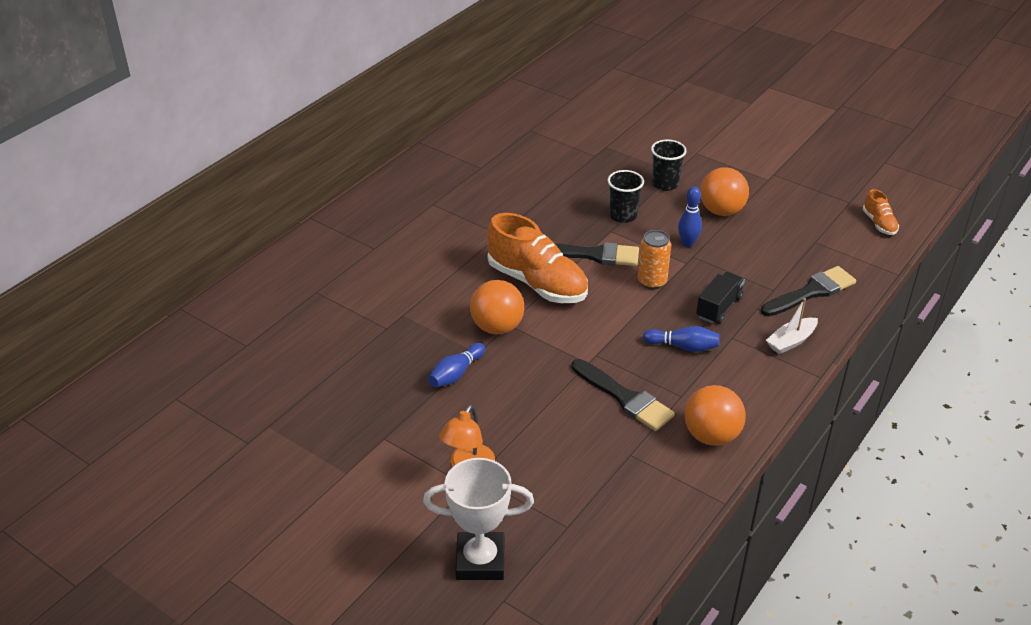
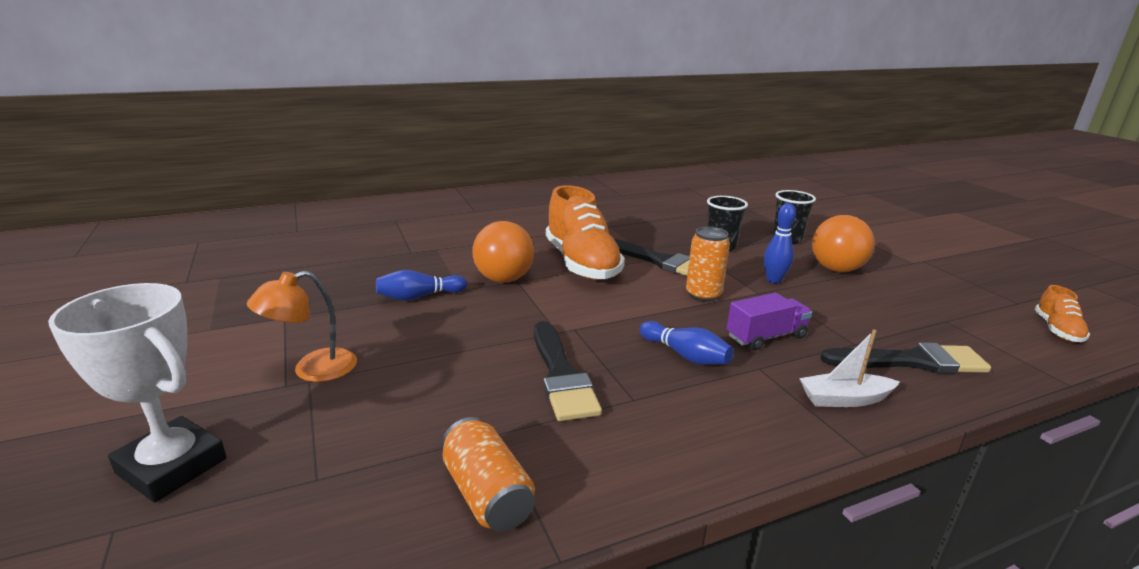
camera: 30 degrees right, 15 degrees down
(661, 490) = (487, 494): none -> orange can
(711, 436) = (630, 458): orange ball -> none
(719, 307) = (766, 337): black truck -> purple truck

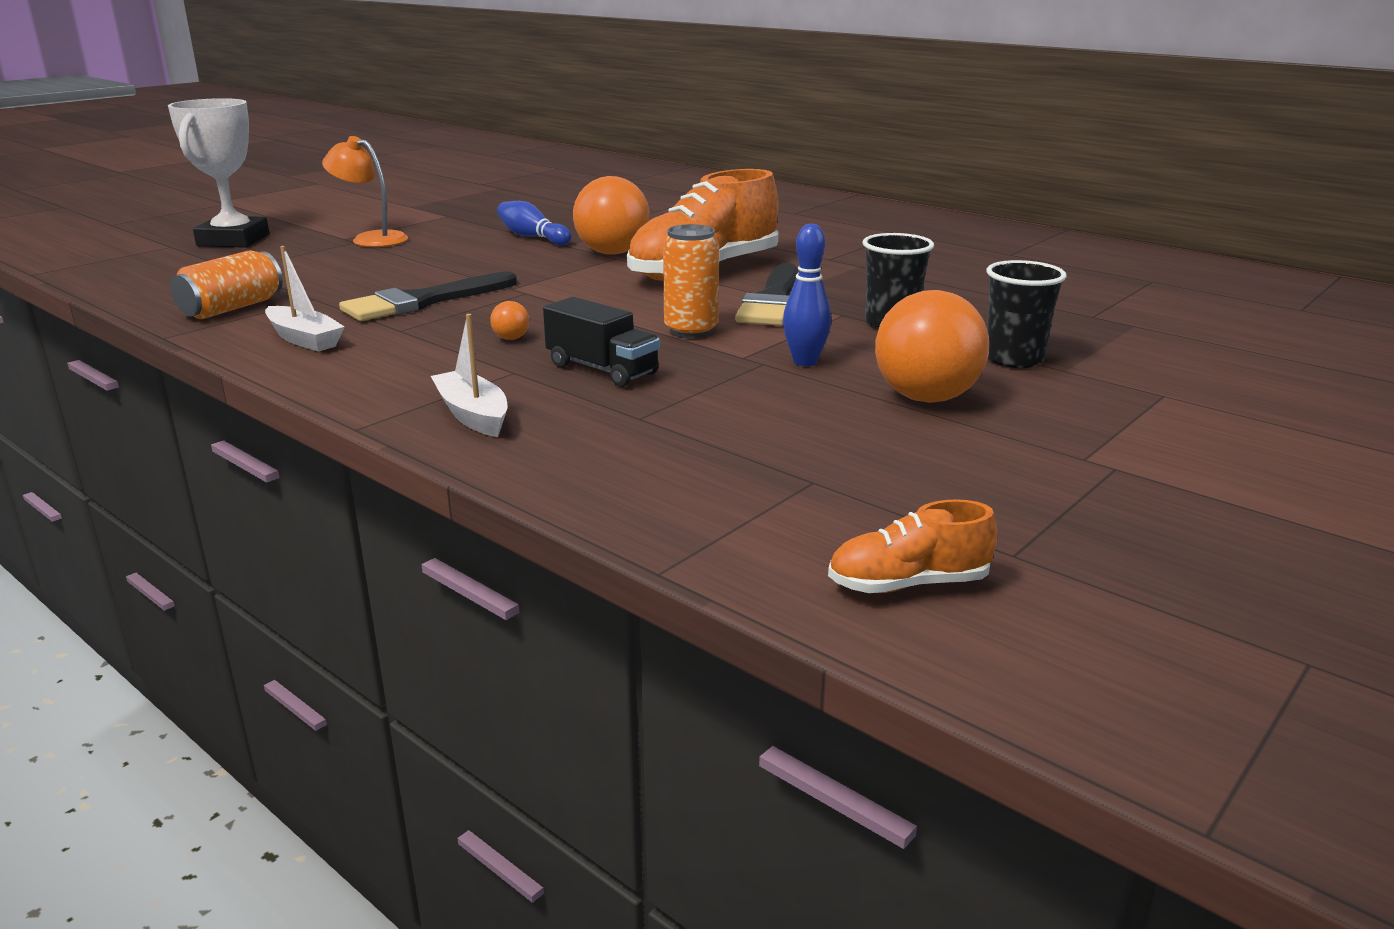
camera: 65 degrees right, 0 degrees up
(630, 455) = (304, 339): none -> white boat
(685, 355) = (511, 338): blue bowling pin -> orange ball
(766, 337) = (602, 369): purple truck -> black truck
(911, 361) = (619, 452): black brush -> none

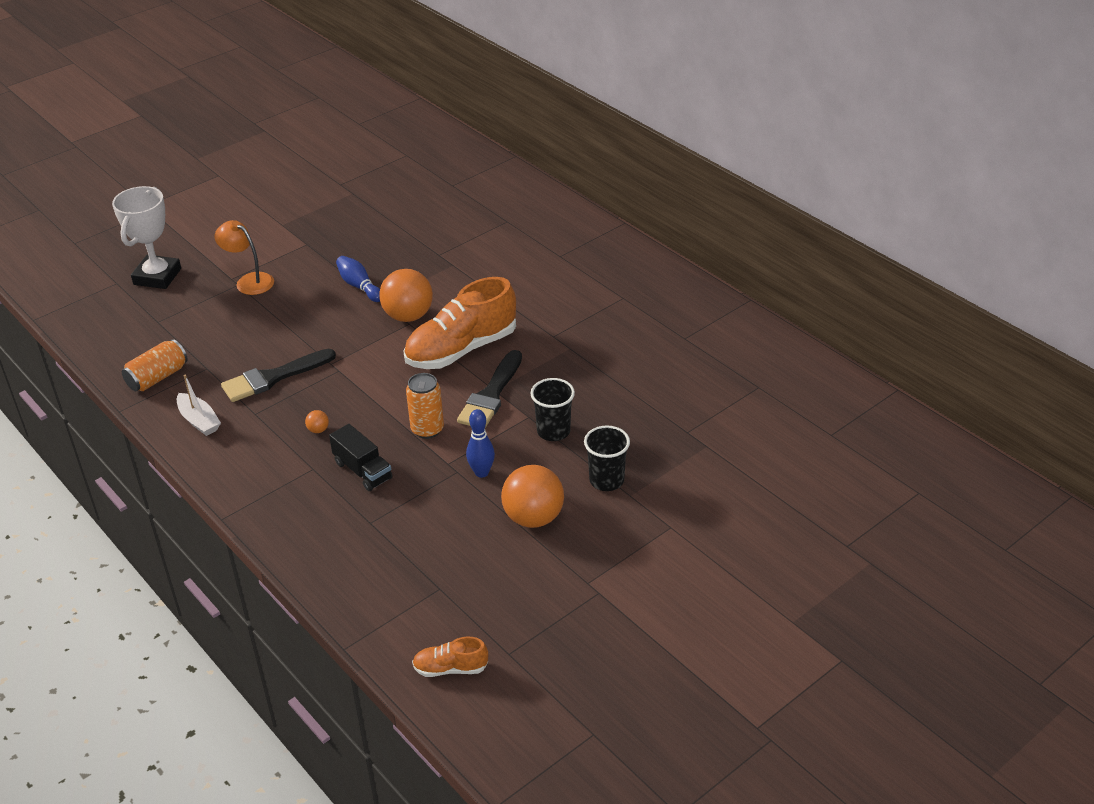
camera: 10 degrees right, 15 degrees up
(473, 415) = (283, 512): white boat -> none

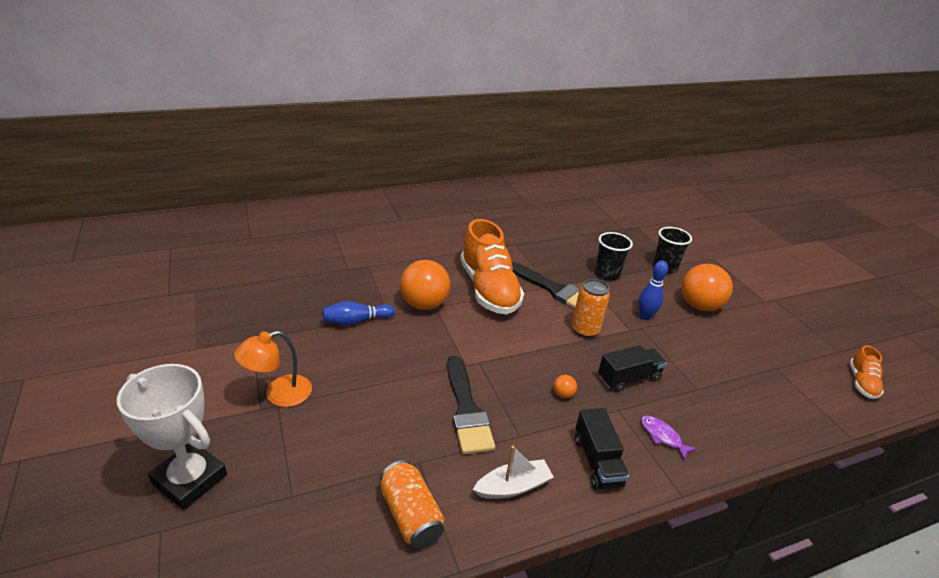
camera: 75 degrees left, 5 degrees down
(242, 463) = (597, 461): none -> black truck
(289, 501) = (662, 436): none -> purple fish

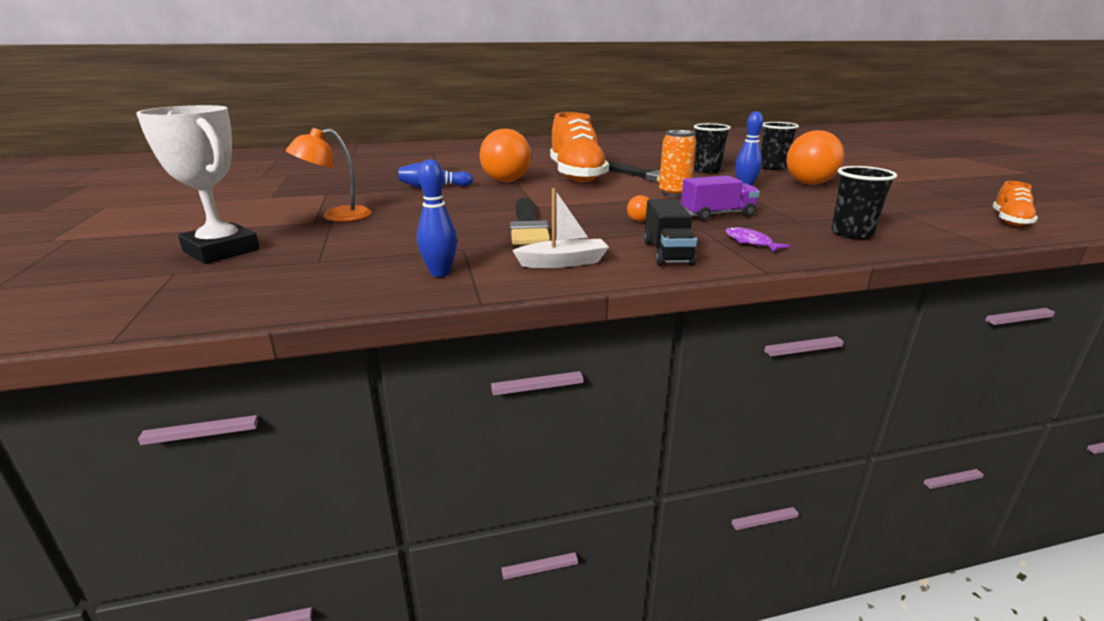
camera: 10 degrees right, 10 degrees down
(410, 515) = (440, 273): orange can -> blue bowling pin
(628, 378) = (717, 214): black truck -> purple truck
(741, 414) = (851, 233): none -> black cup

